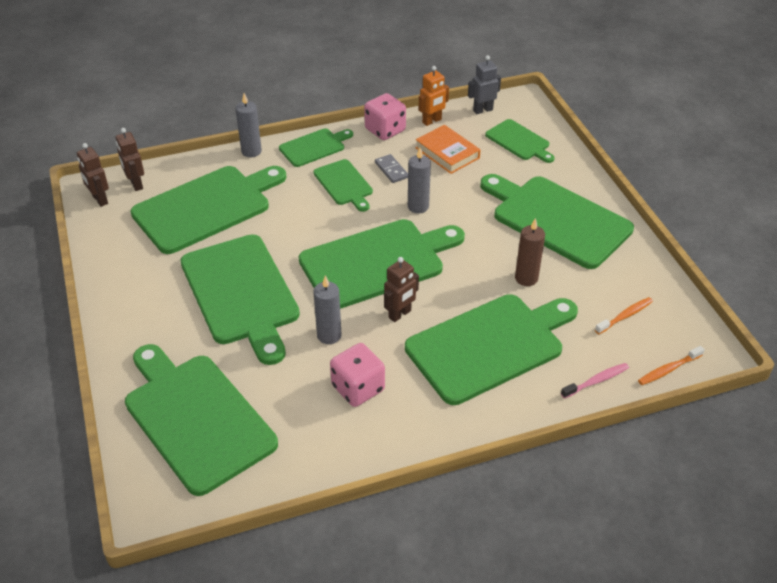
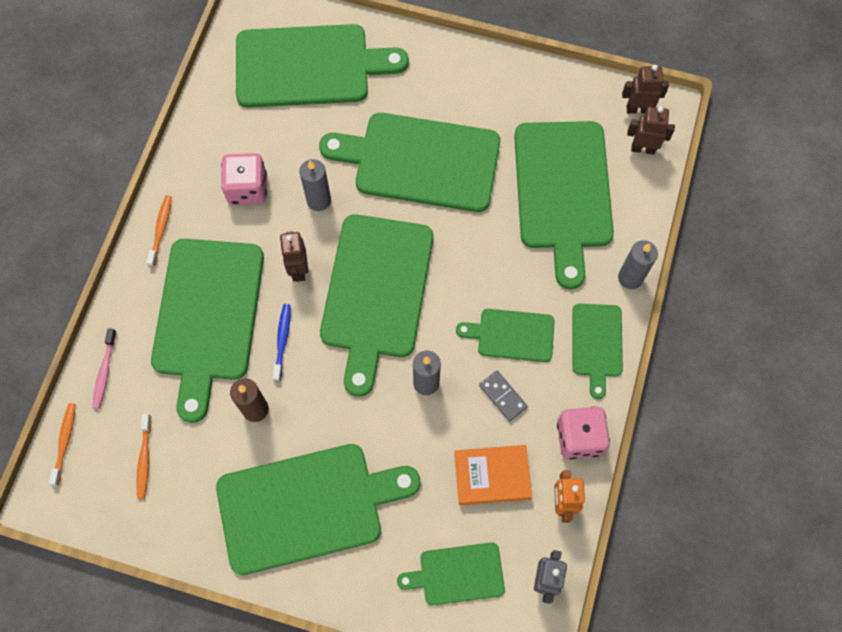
camera: 125 degrees right, 25 degrees up
(391, 170) = (503, 396): grey domino -> grey domino turned 45 degrees clockwise
(449, 424) = (161, 229): none -> orange toothbrush
(463, 292) = (282, 340): none -> blue toothbrush

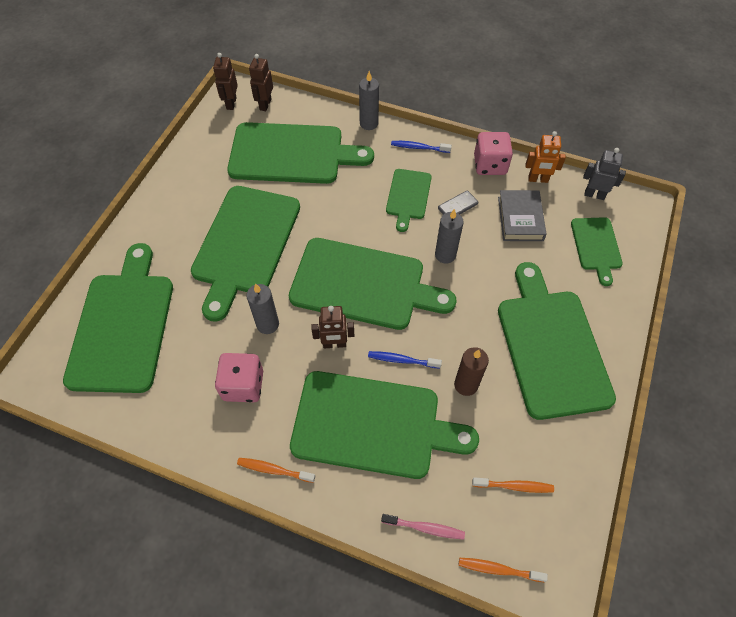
camera: 85 degrees left, 10 degrees down
(492, 476) = (520, 219): orange book -> grey book
(597, 344) = (419, 147): green cutting board -> blue toothbrush

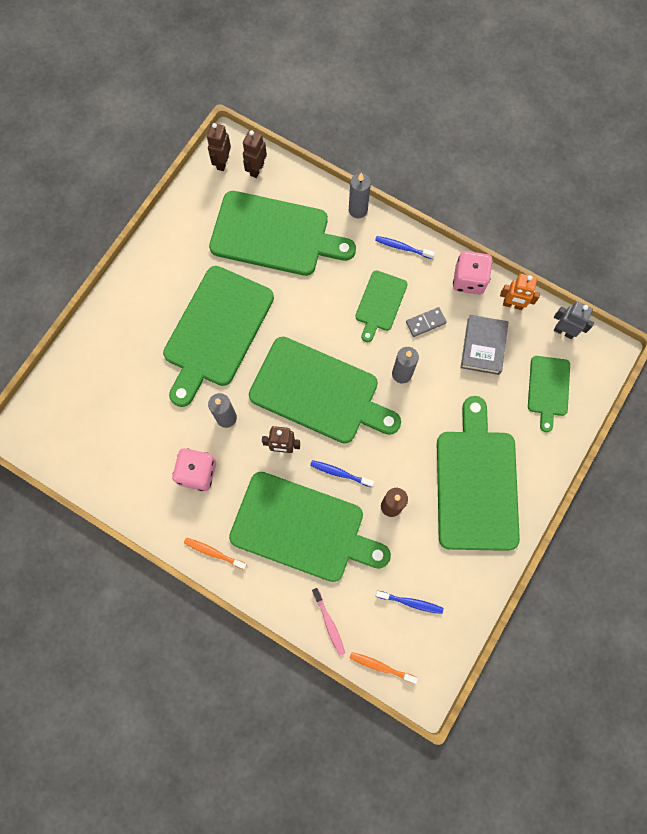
camera: 10 degrees right, 15 degrees up
(123, 325) = (98, 397): green cutting board -> none
(425, 528) = (329, 623): pink toothbrush -> pink toothbrush turned 45 degrees clockwise
(514, 486) = (411, 602): orange toothbrush -> blue toothbrush

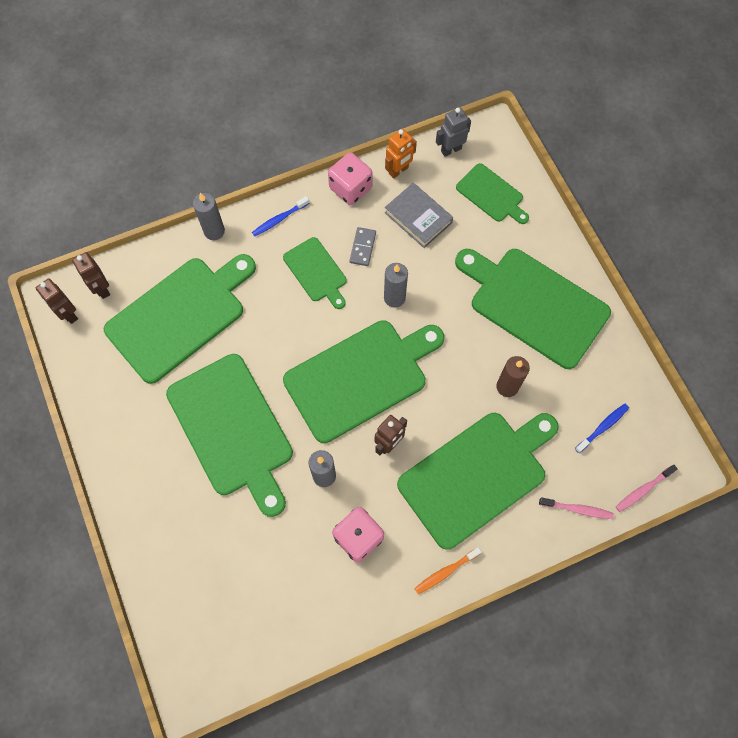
camera: 55 degrees left, 5 degrees down
(340, 473) = (448, 410): blue toothbrush -> none
(381, 666) = (643, 490): orange toothbrush -> pink toothbrush

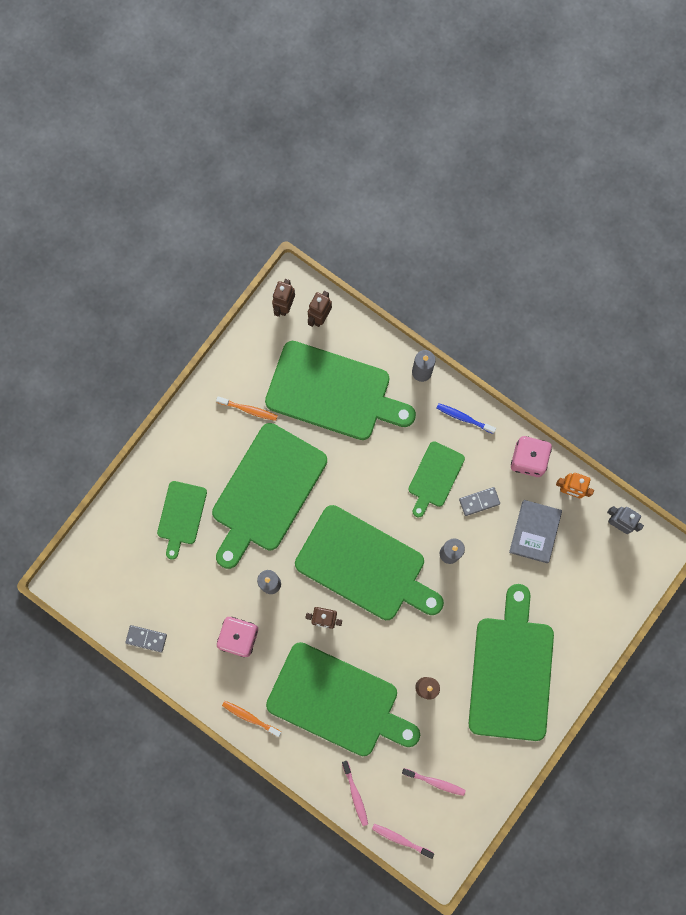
camera: 60 degrees right, 10 degrees up
(142, 401) = (249, 410): none -> orange toothbrush
(304, 636) = (146, 638): none -> grey domino
(491, 194) = (594, 582): green cutting board -> green cutting board (181, 516)
(603, 427) = (435, 782): blue toothbrush -> pink toothbrush

